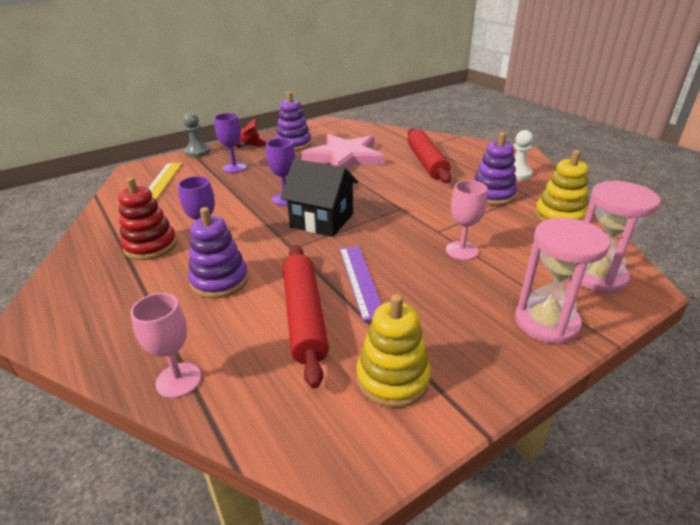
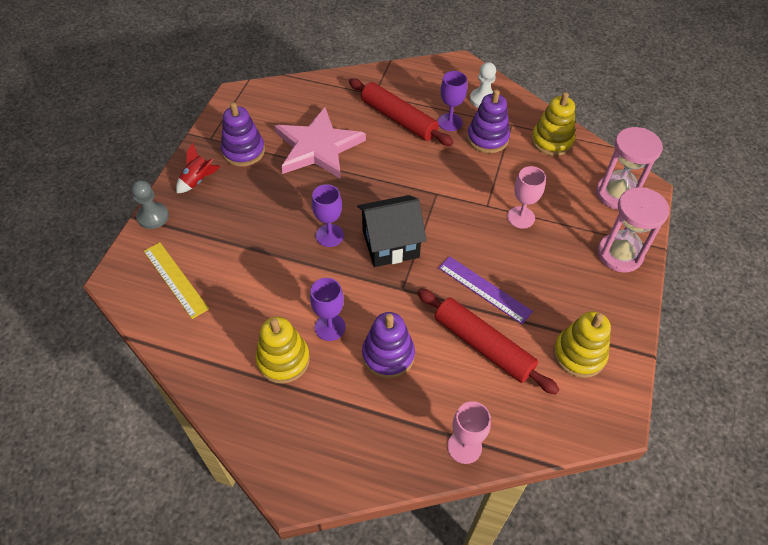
camera: 40 degrees left, 20 degrees up
(150, 246) = (283, 360): red stacking toy -> yellow stacking toy
(234, 168) = (227, 219): purple goblet -> purple goblet (449, 122)

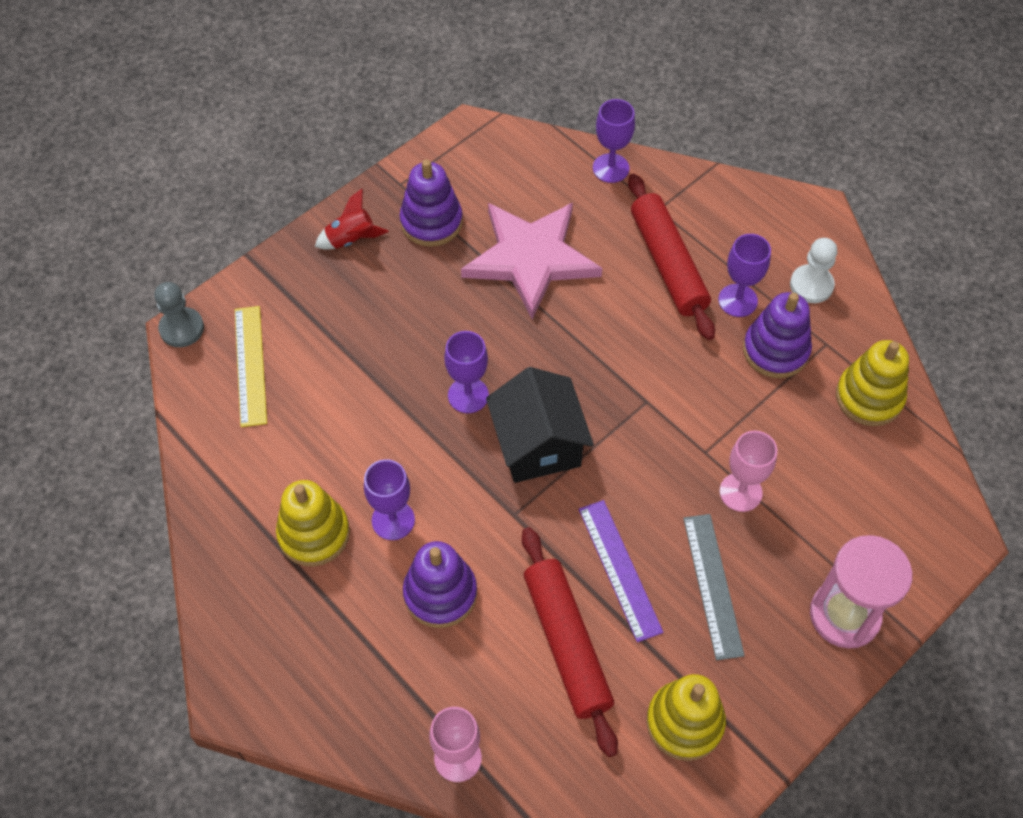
camera: 30 degrees right, 5 degrees up
(153, 217) = (270, 266): grey pawn -> grey pawn (182, 328)
(333, 84) = (610, 168): none -> purple goblet
(390, 244) = (538, 445): black house -> black house turned 60 degrees clockwise
(541, 273) = (712, 585): none -> grey ruler
(616, 194) = (908, 524): pink hourglass -> none

